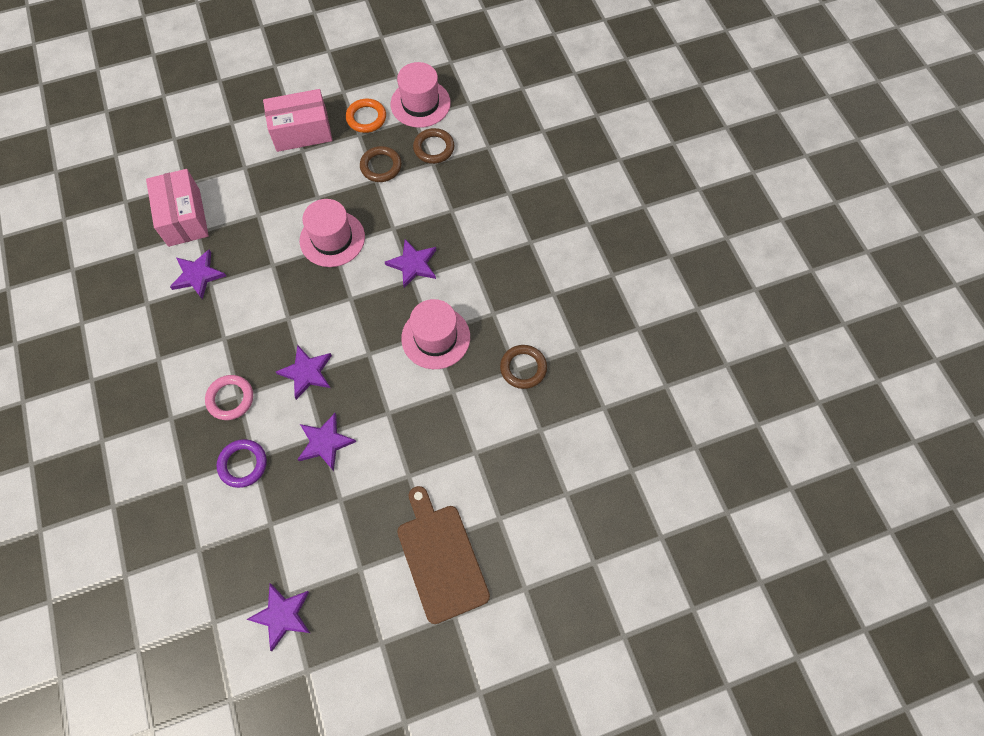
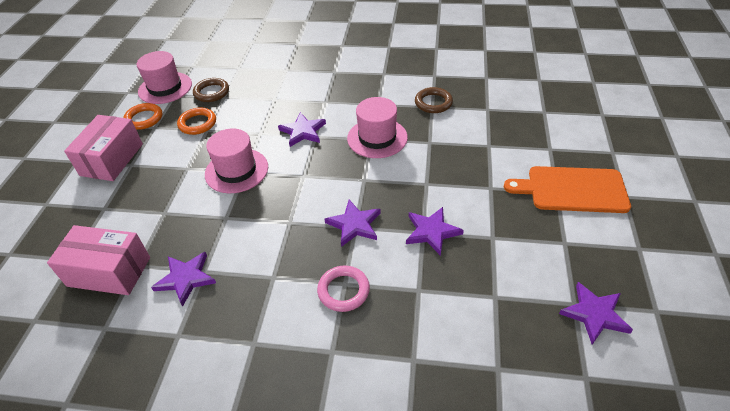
camera: 60 degrees left, 20 degrees down
(243, 464) = (421, 300): purple ring -> none
(381, 166) = (197, 123): brown ring -> orange ring
(441, 558) = (572, 189): brown cutting board -> orange cutting board

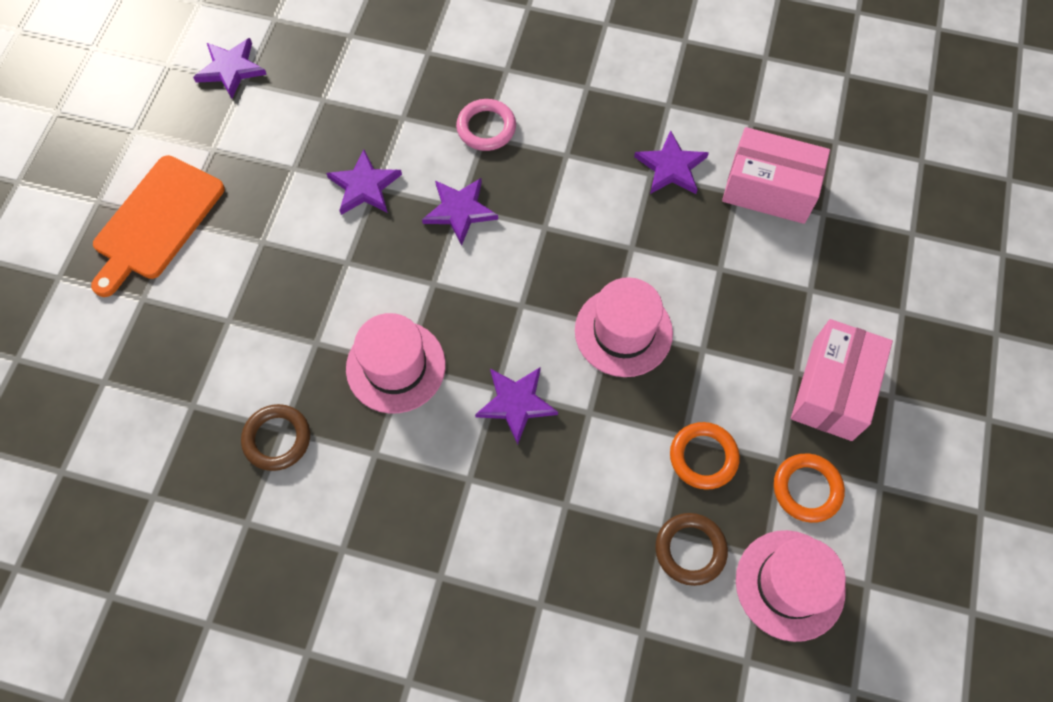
camera: 175 degrees left, 20 degrees up
(572, 189) = (156, 221): orange cutting board -> orange cutting board turned 105 degrees clockwise

